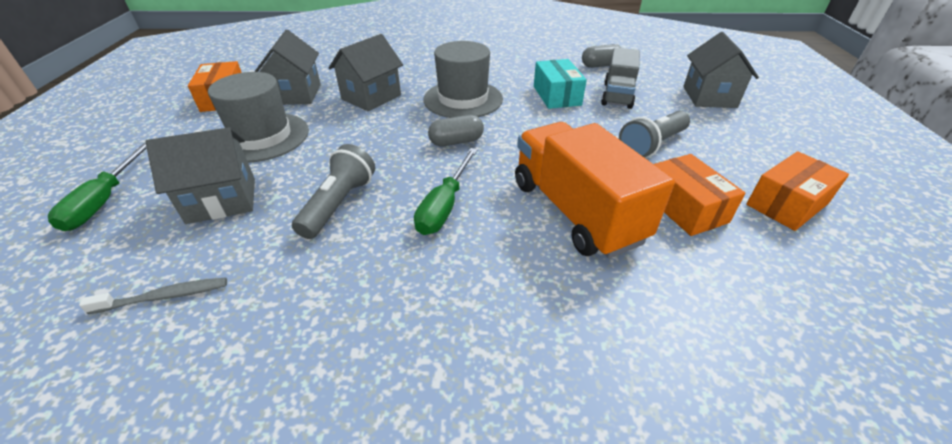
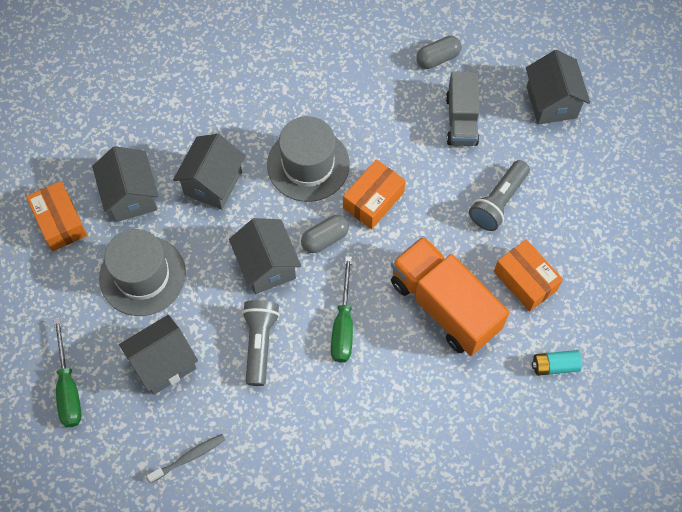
camera: 15 degrees left, 25 degrees up
(386, 150) = (267, 266): none -> grey house
(556, 95) = (401, 135): turquoise box -> none
(734, 302) = (554, 366): none -> turquoise battery
(787, 204) = (601, 257): orange box -> orange box (373, 200)

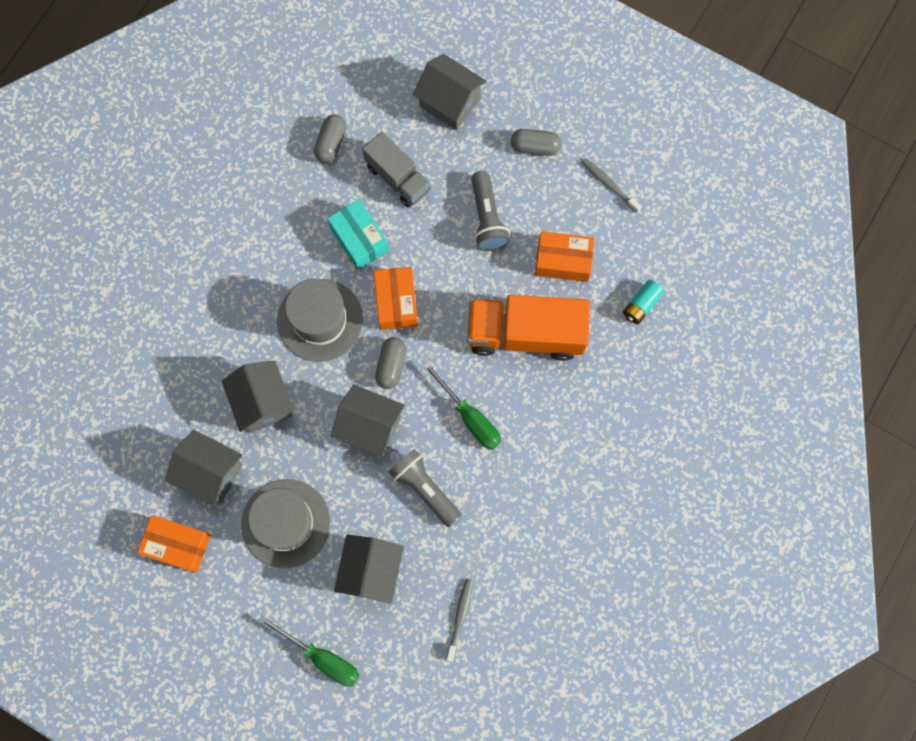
camera: 45 degrees left, 10 degrees up
(391, 136) = (359, 239): none -> turquoise box
(585, 184) = (535, 147): none -> grey capsule
(616, 259) = (609, 184): none -> grey toothbrush

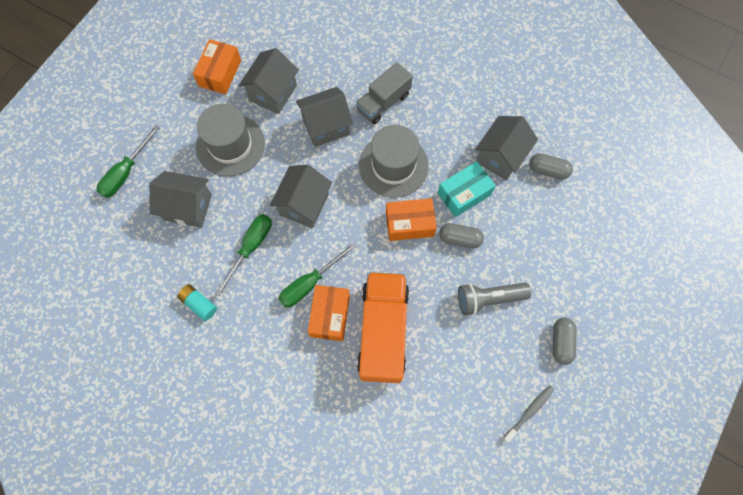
camera: 90 degrees right, 5 degrees down
(391, 365) = (355, 220): grey capsule -> grey capsule (460, 239)
(398, 178) = (521, 224): grey truck -> grey truck (383, 102)
(425, 488) = (251, 247): grey flashlight -> green screwdriver
(449, 102) = (596, 267): grey house -> grey house (500, 157)
(460, 617) = (143, 275): grey toothbrush -> none
(563, 261) = (451, 366): orange box -> orange box (330, 315)
(641, 305) = (411, 440): turquoise battery -> turquoise battery (199, 304)

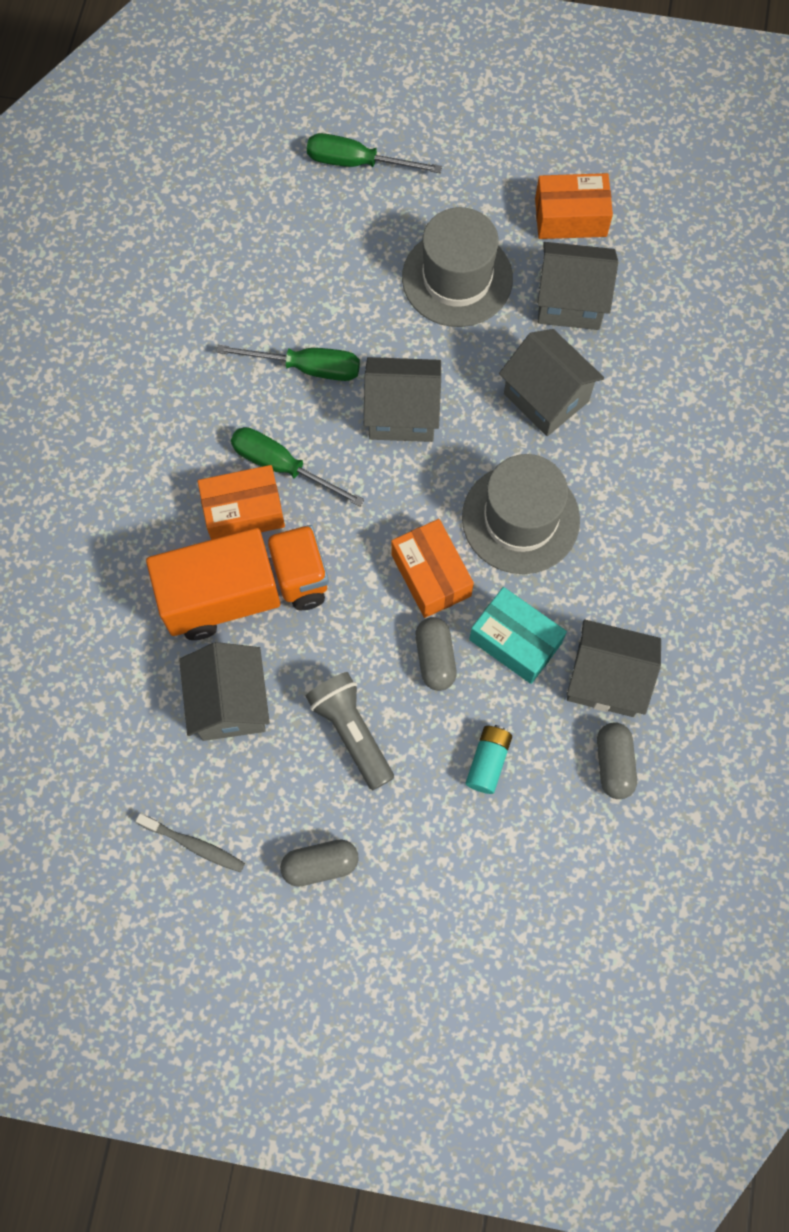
camera: 70 degrees right, 0 degrees up
(188, 207) = (336, 262): grey house -> grey house (230, 703)
(199, 304) = (199, 334): turquoise battery -> turquoise battery (488, 761)
(383, 102) = (626, 466): grey truck -> none

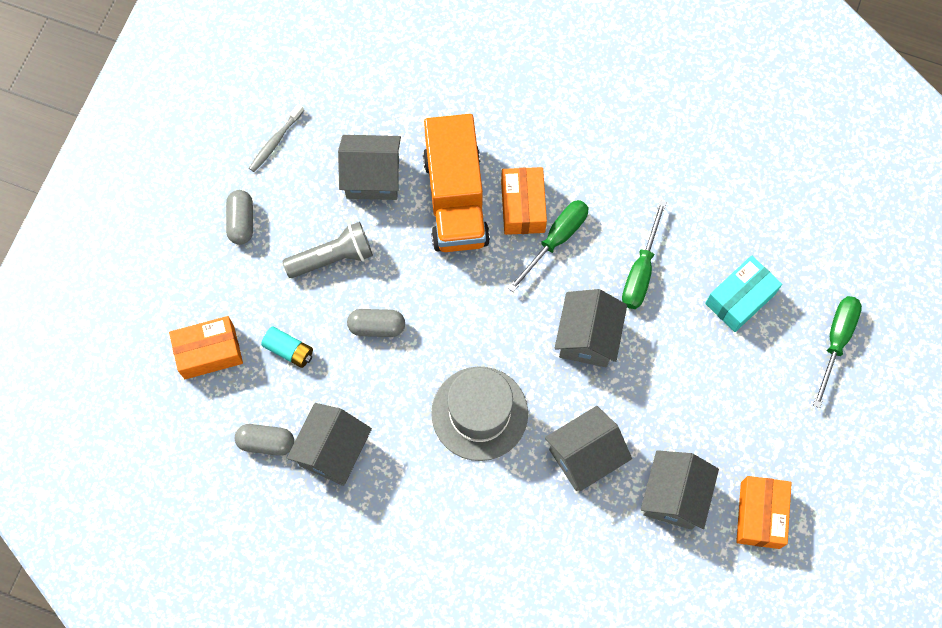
camera: 100 degrees right, 0 degrees up
(431, 575) = (444, 335): orange box -> orange box (209, 352)
(457, 278) = (709, 405): grey hat -> none
(515, 641) = (378, 389): turquoise box -> turquoise box (740, 299)

